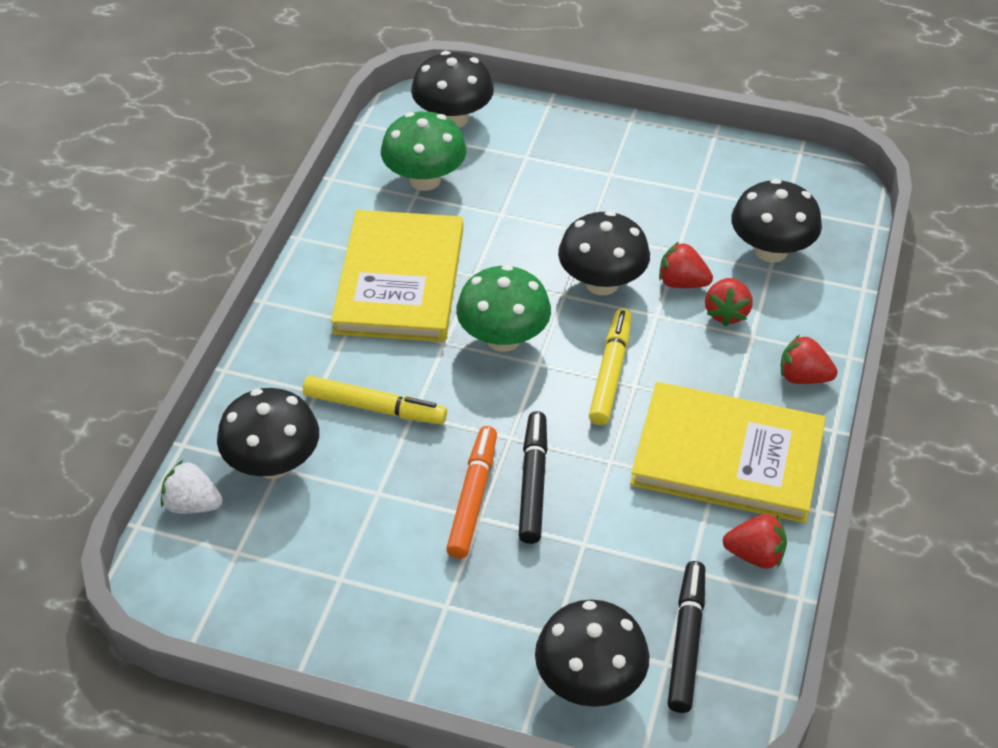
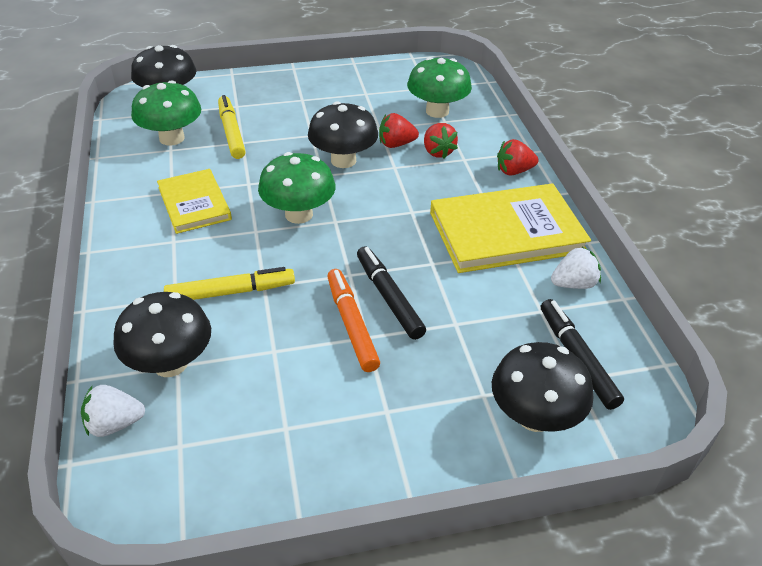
camera: 30 degrees left, 5 degrees down
(400, 281) = (194, 203): yellow book -> yellow book, size x0.61
(611, 372) = (390, 210): yellow marker -> yellow marker (231, 132)
(755, 555) = (573, 284): red strawberry -> white strawberry
(770, 251) = (437, 111): black mushroom -> green mushroom

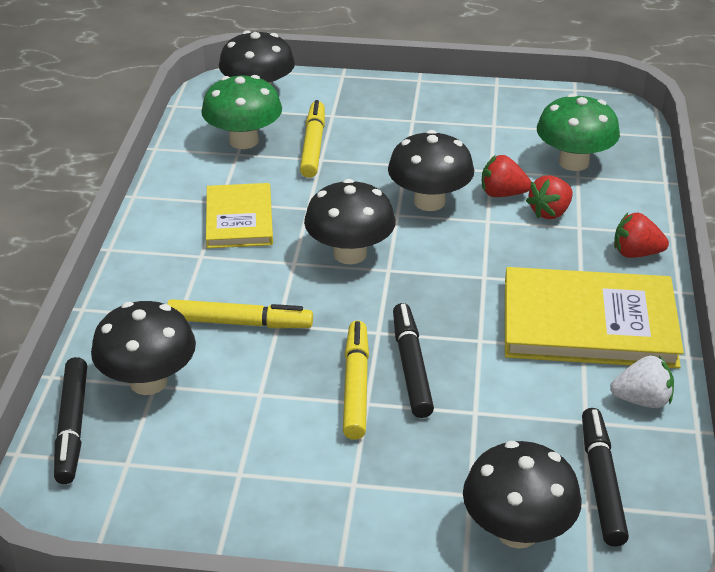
camera: 20 degrees right, 5 degrees down
(114, 424) = (72, 427): white strawberry -> black marker
(299, 214) = (350, 254): green mushroom -> black mushroom
(352, 324) = (356, 386): orange marker -> yellow marker
(438, 152) = (550, 212): red strawberry -> red strawberry turned 45 degrees clockwise

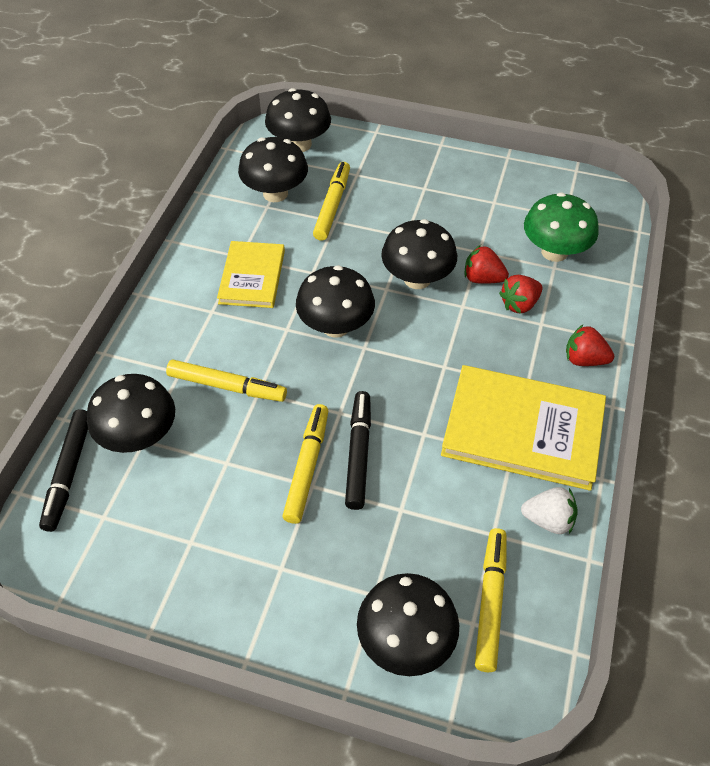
camera: 10 degrees right, 15 degrees up
(244, 141) = (275, 193): green mushroom -> black mushroom
(601, 482) = (490, 602): black marker -> yellow marker

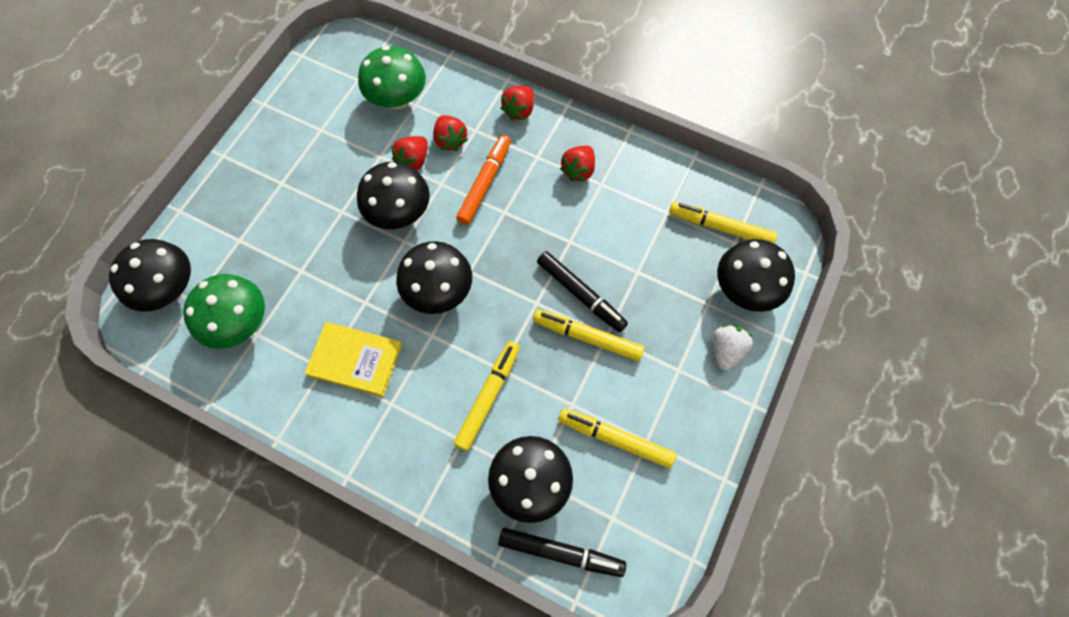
camera: 80 degrees left, 15 degrees up
(275, 193) = (240, 323): black mushroom -> green mushroom
(332, 206) = (278, 270): yellow marker -> yellow marker (615, 439)
(359, 453) = (581, 294): black marker -> black marker turned 150 degrees counterclockwise
(475, 343) = (485, 183): none -> orange marker
(523, 430) = (578, 170): yellow book -> red strawberry
(548, 520) = (659, 174): white strawberry -> white strawberry (726, 350)

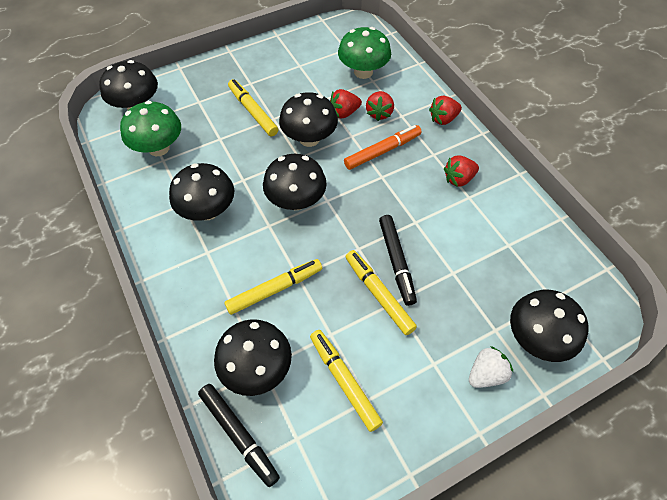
camera: 35 degrees right, 10 degrees down
(355, 360) = (208, 210): yellow book -> black mushroom
(720, 227) = (547, 280): yellow marker -> yellow marker (253, 111)

